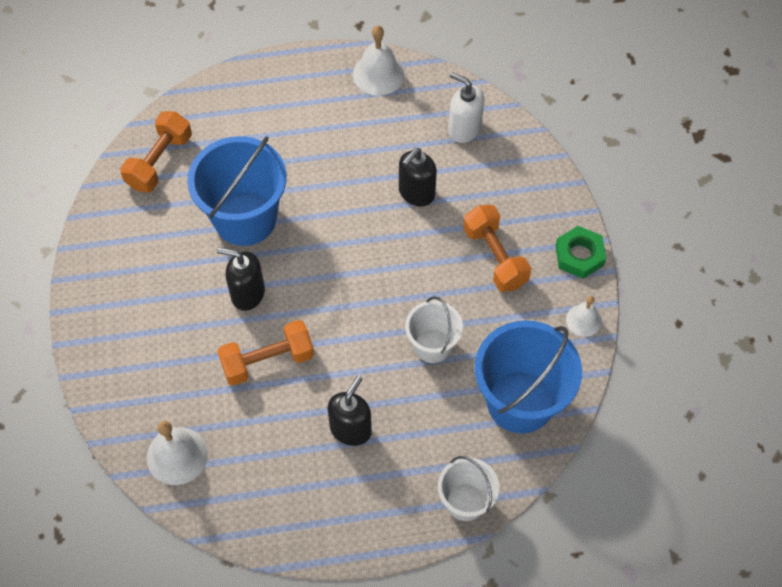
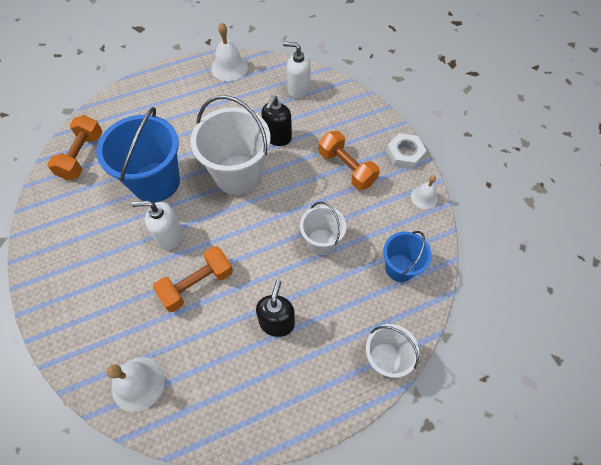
camera: 15 degrees left, 0 degrees up
(247, 293) = (169, 236): black soap dispenser -> white soap dispenser
(351, 233) = (238, 174): none -> white bucket
(520, 402) = (400, 268): blue bucket -> blue bucket, size x0.57
(579, 255) = (404, 154): green nut -> white nut

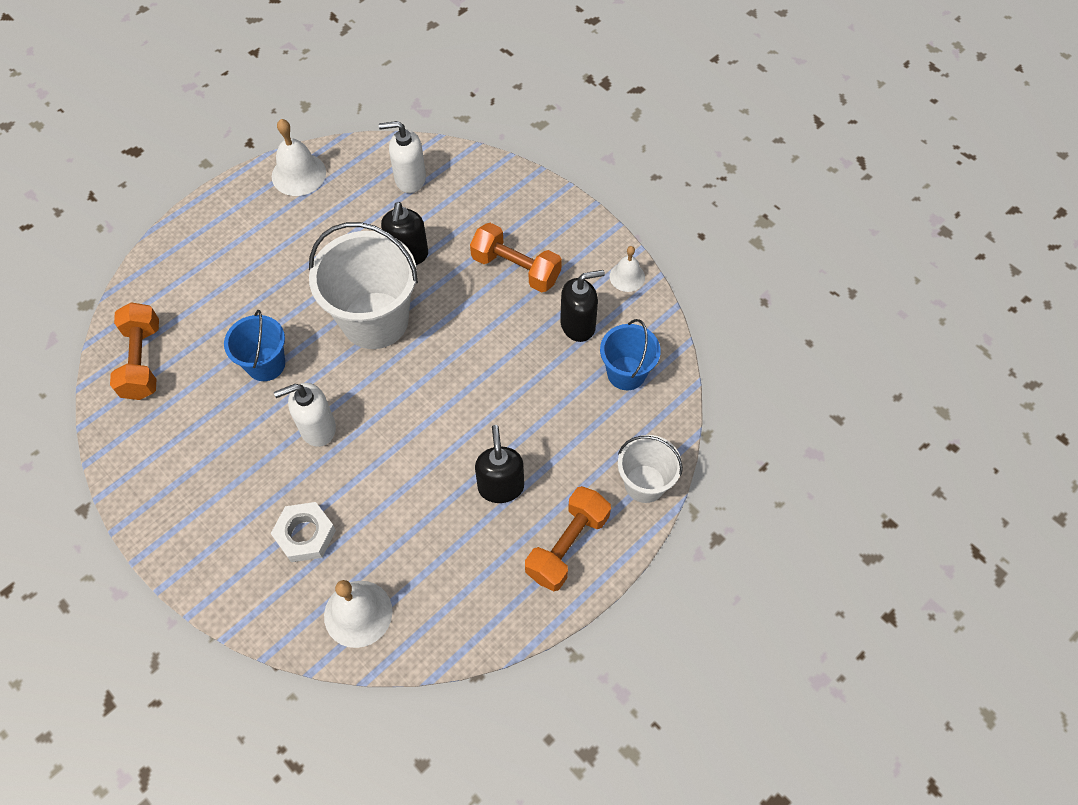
camera: 20 degrees left, 0 degrees up
(156, 182) = (266, 364): blue bucket -> blue bucket, size x0.57
(197, 284) = (381, 475): orange dumbbell -> orange dumbbell (567, 545)
(321, 242) = (518, 372): white bucket -> none
(376, 221) = (578, 325): none -> black soap dispenser
(404, 154) = (584, 227): white nut -> white nut (305, 535)

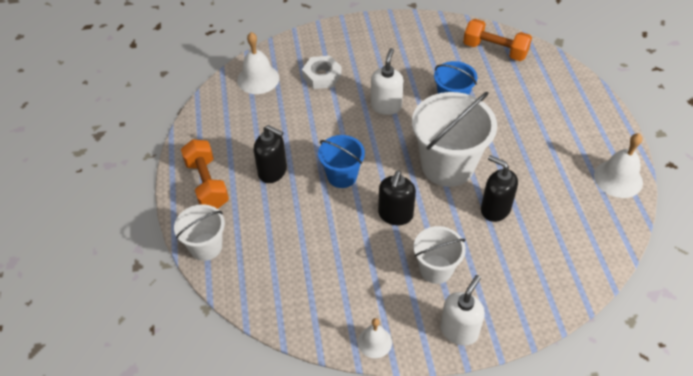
camera: 125 degrees right, 10 degrees down
(410, 179) = (574, 245): white soap dispenser -> white soap dispenser (459, 330)
(516, 268) = (436, 269): orange dumbbell -> white bucket
(578, 325) = (355, 281): black soap dispenser -> black soap dispenser (395, 215)
(626, 373) = (292, 287): blue bucket -> blue bucket (342, 176)

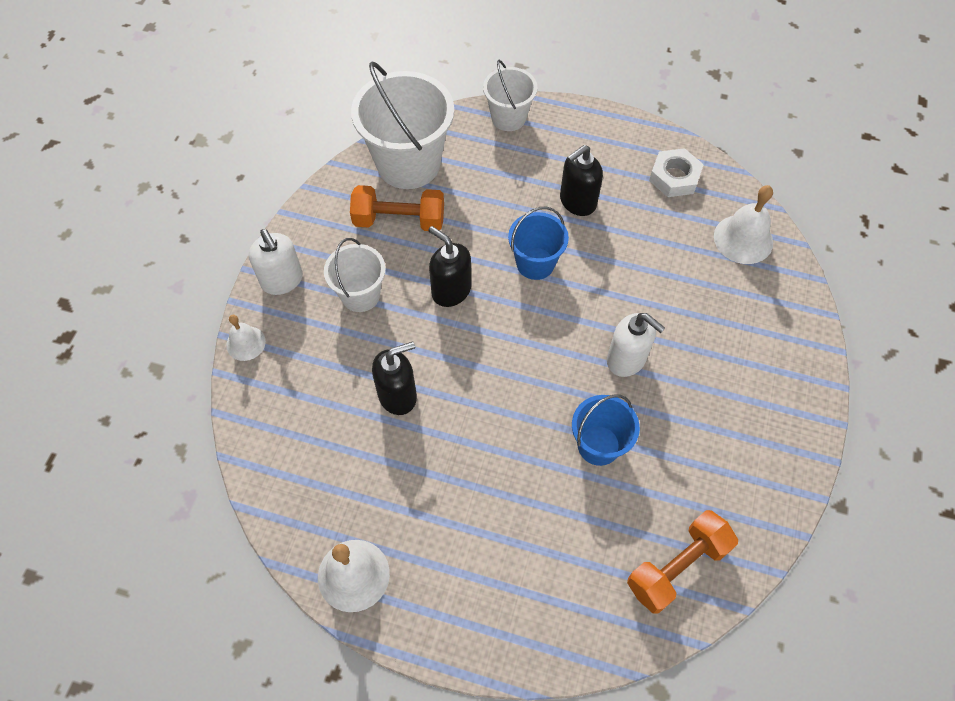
camera: 115 degrees right, 10 degrees up
(207, 184) = (591, 141): orange dumbbell -> orange dumbbell (399, 220)
(322, 76) = (718, 310): white nut -> white nut (674, 177)
(374, 342) = (319, 208): white bell -> white bell (245, 343)
(447, 165) = (490, 379): white bucket -> white bucket (408, 164)

